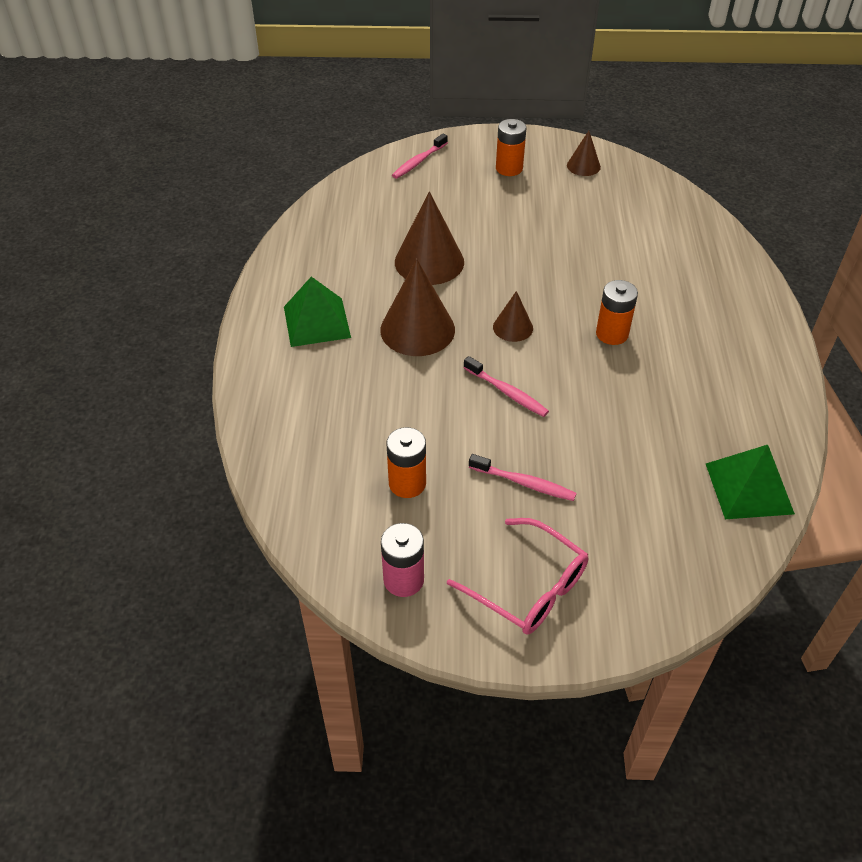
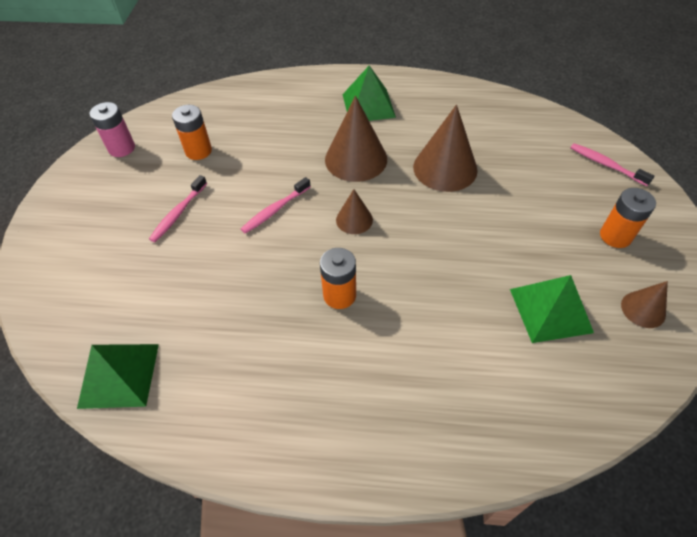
camera: 95 degrees right, 5 degrees up
(527, 586) = (89, 208): pink glasses -> none
(596, 210) = (550, 310): none -> green pyramid

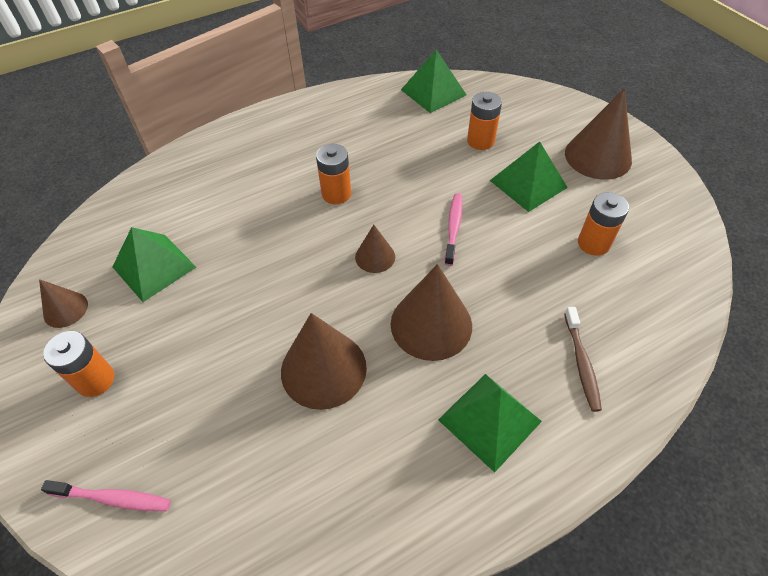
camera: 145 degrees right, 0 degrees up
(97, 205) = (598, 156): none -> brown cone
(122, 148) = (662, 207): pink battery -> none
(158, 276) = (480, 141): none -> orange battery
(178, 213) = (528, 183): pink toothbrush -> green pyramid
(292, 104) = (581, 363): none -> brown toothbrush

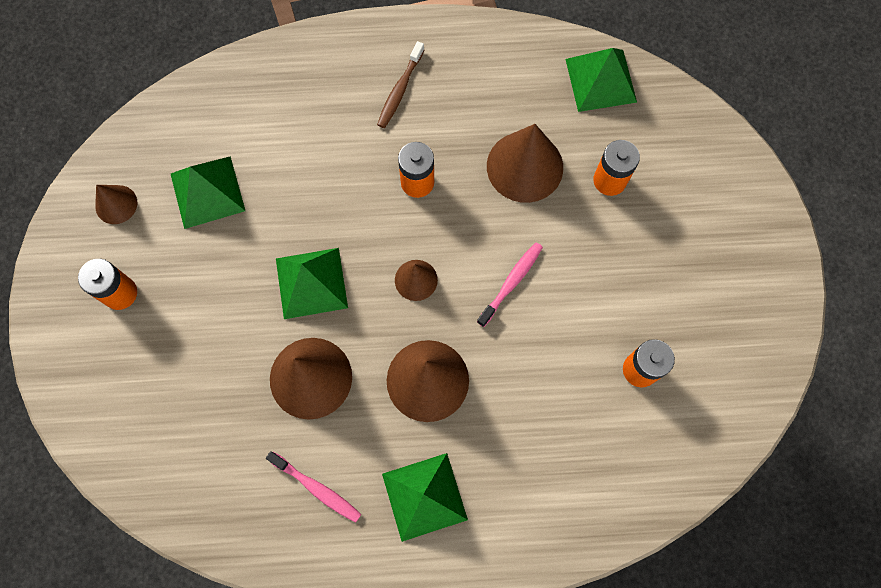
camera: 25 degrees right, 20 degrees up
(113, 498) = (102, 410): pink toothbrush -> pink toothbrush (317, 488)
(528, 183) = (623, 264): green pyramid -> green pyramid (311, 283)
(581, 363) = (538, 486): brown toothbrush -> brown toothbrush (400, 90)
(598, 156) = (725, 263): brown cone -> brown cone (525, 166)

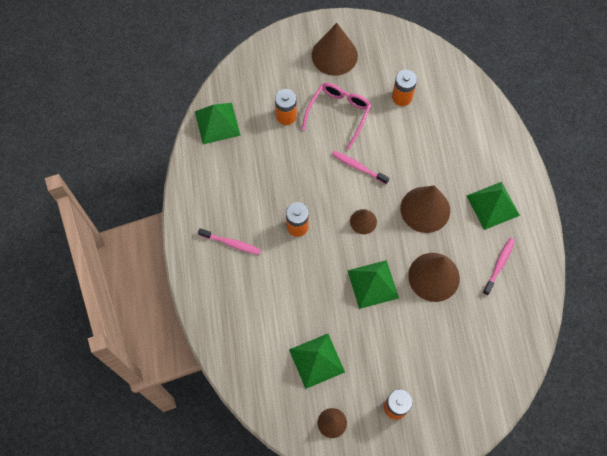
camera: 95 degrees left, 5 degrees down
(400, 90) = (231, 243): brown toothbrush -> pink toothbrush
(525, 166) = (281, 164): brown cone -> brown cone (334, 55)
(610, 261) = (338, 114): none -> pink glasses

